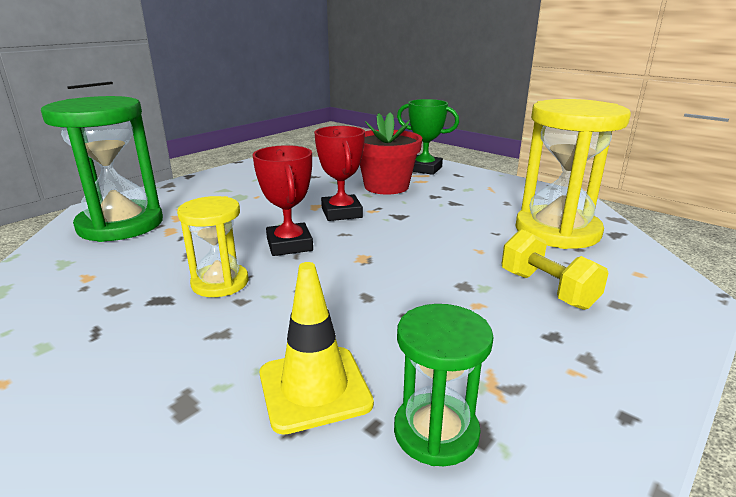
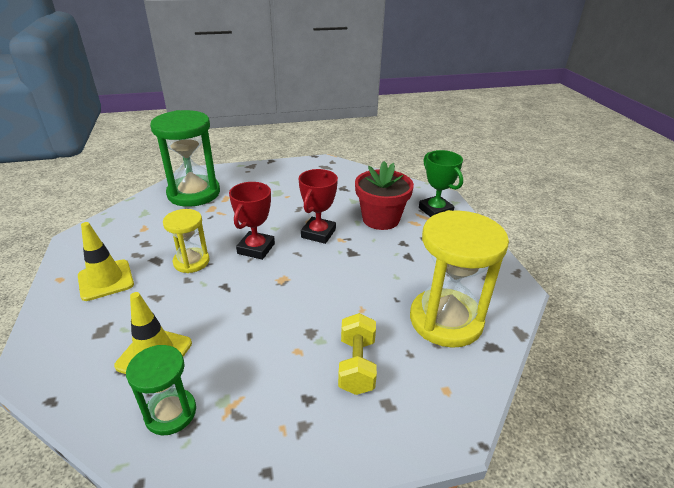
camera: 35 degrees right, 10 degrees up
(102, 349) = (106, 280): none -> yellow traffic cone

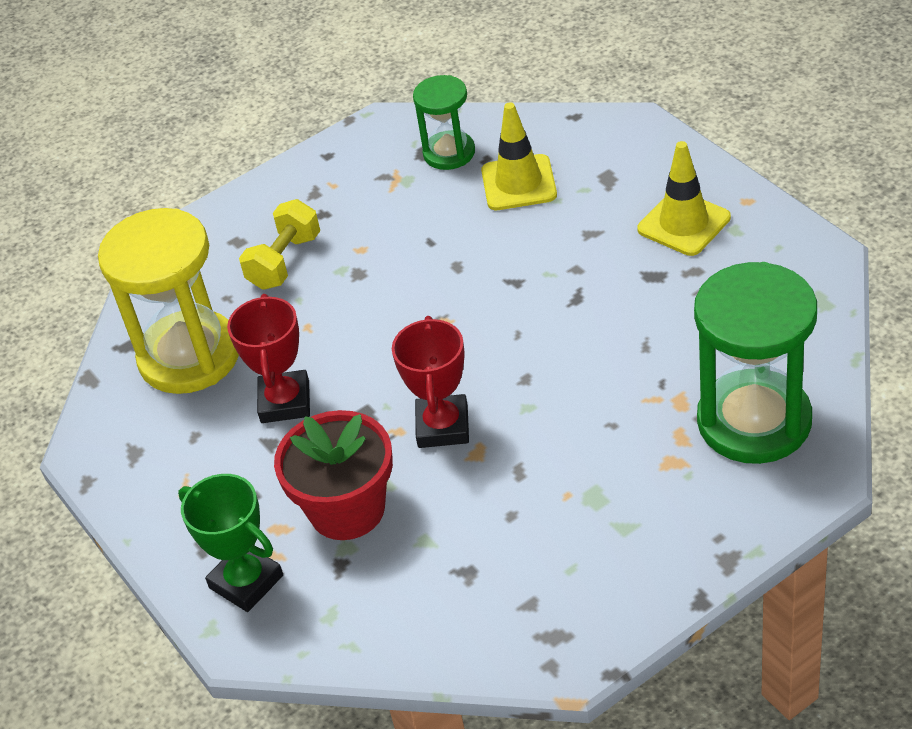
camera: 165 degrees right, 10 degrees up
(191, 262) = (599, 294): yellow hourglass -> none
(256, 248) = (523, 354): red trophy -> red trophy (285, 402)
(356, 365) = (285, 262): yellow dumbbell -> yellow dumbbell turned 45 degrees clockwise

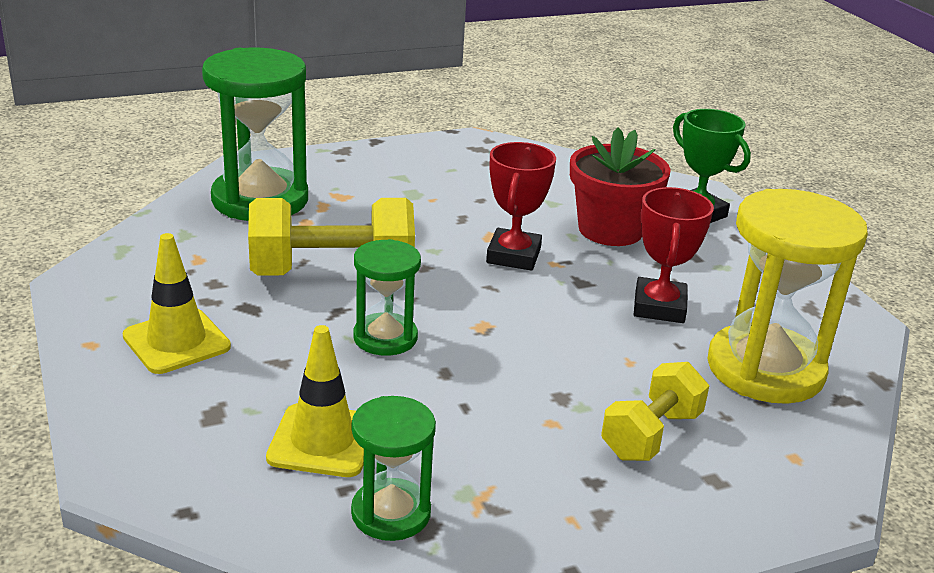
camera: 175 degrees left, 15 degrees down
(520, 283) = (385, 337): none -> green hourglass
(608, 339) = (332, 273): none -> yellow dumbbell

